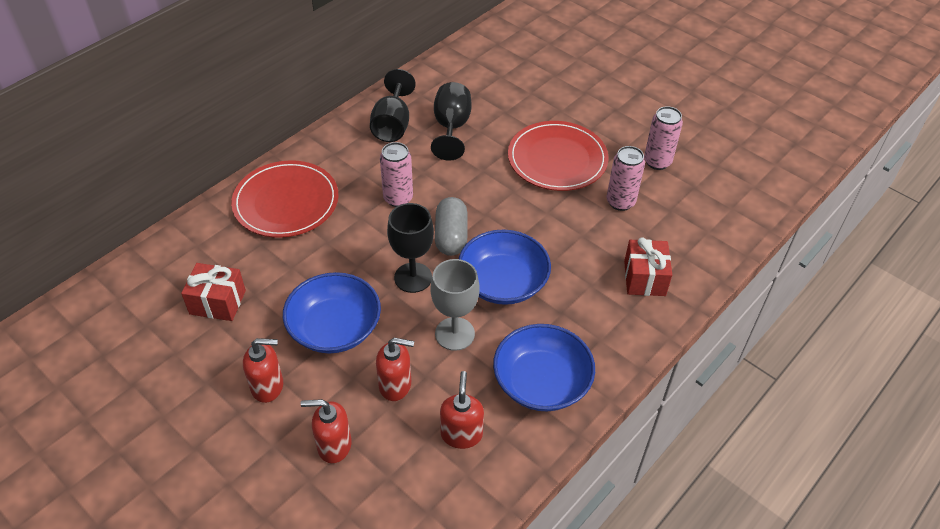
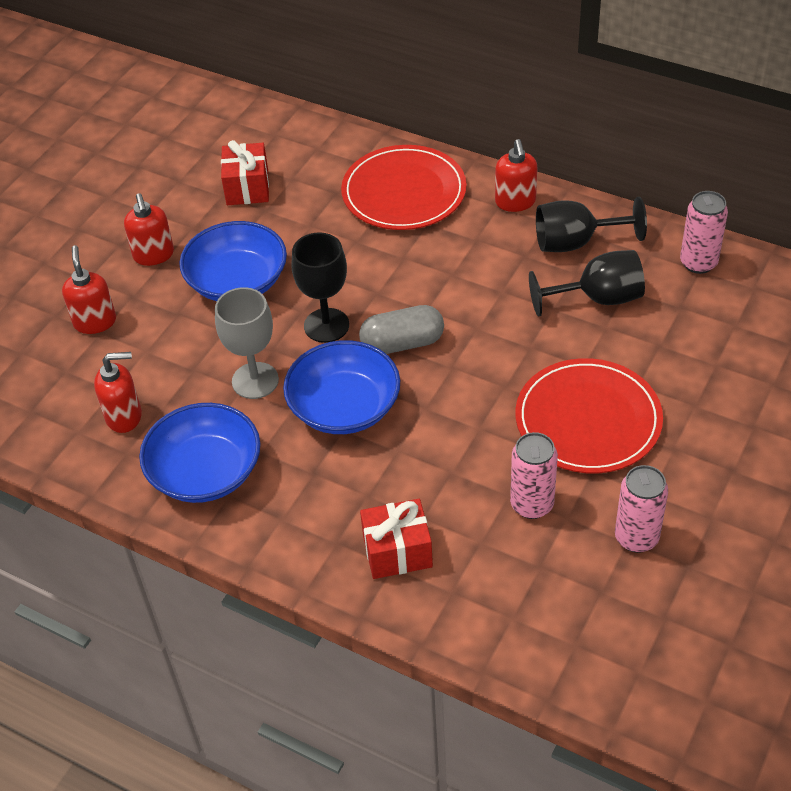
camera: 80 degrees right, 0 degrees up
(395, 385) = (175, 348): red soap dispenser -> red soap dispenser (515, 202)
(398, 198) = (447, 281): pink can -> pink can (698, 263)

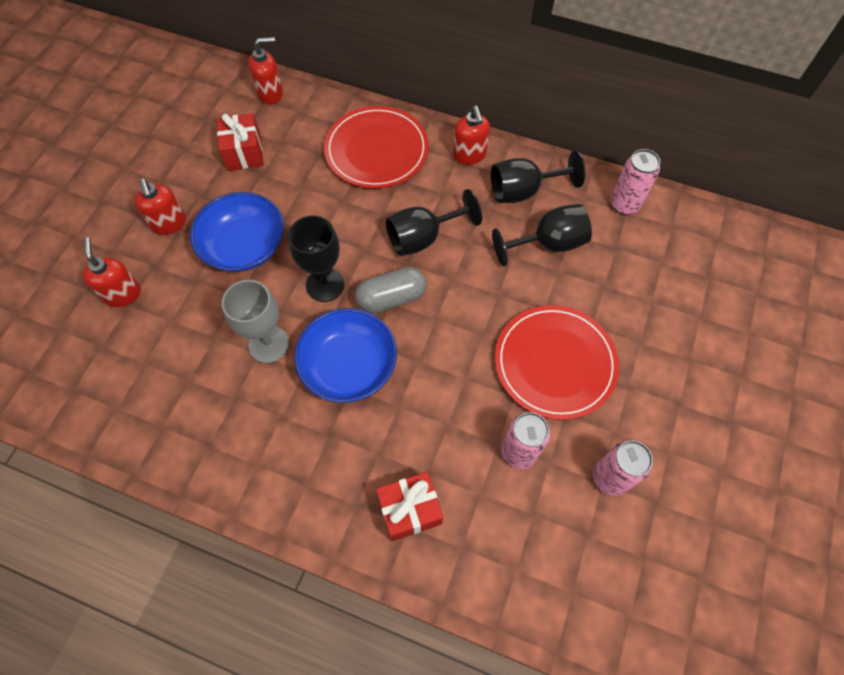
camera: 10 degrees left, 15 degrees up
(124, 416) = (157, 389): red soap dispenser -> red soap dispenser (270, 93)
(205, 472) = (234, 442): blue bowl -> none
(447, 284) = (423, 238): none -> black goblet

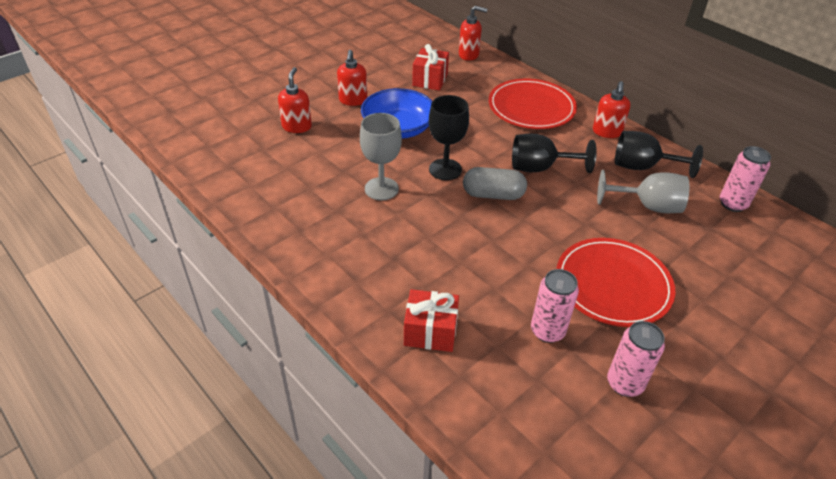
camera: 25 degrees right, 20 degrees down
(348, 366) = (435, 223): blue bowl -> none
(548, 244) = (648, 206): black goblet -> grey goblet

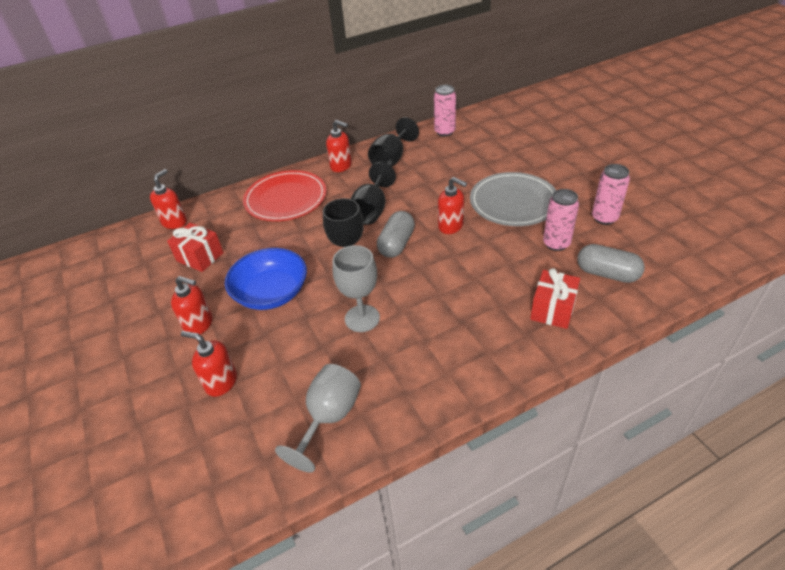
camera: 70 degrees left, 0 degrees up
(508, 385) = (607, 274): none -> grey capsule
(540, 232) = (451, 226): none -> red soap dispenser
(613, 284) = (513, 202): red plate -> grey plate
(648, 206) = (436, 167): grey goblet -> grey goblet (329, 417)

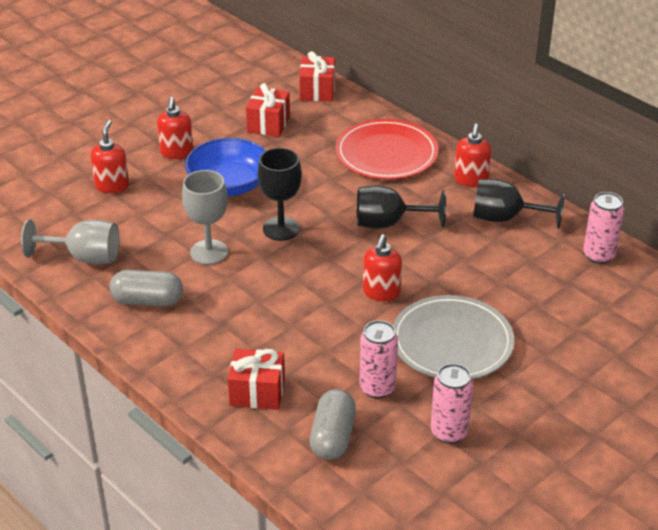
camera: 70 degrees right, 5 degrees down
(174, 222) = (317, 91): red soap dispenser -> red gift
(396, 244) = (333, 254): grey capsule -> grey capsule (147, 301)

